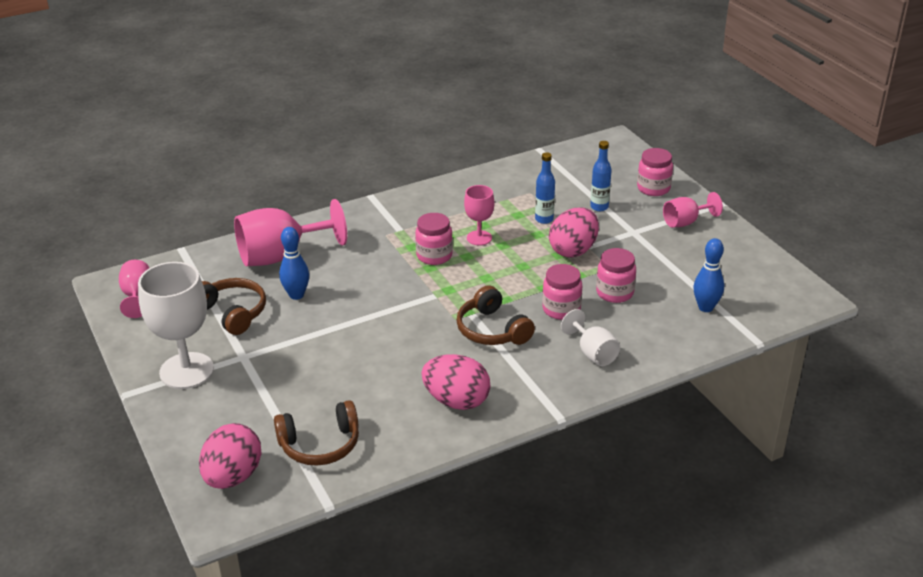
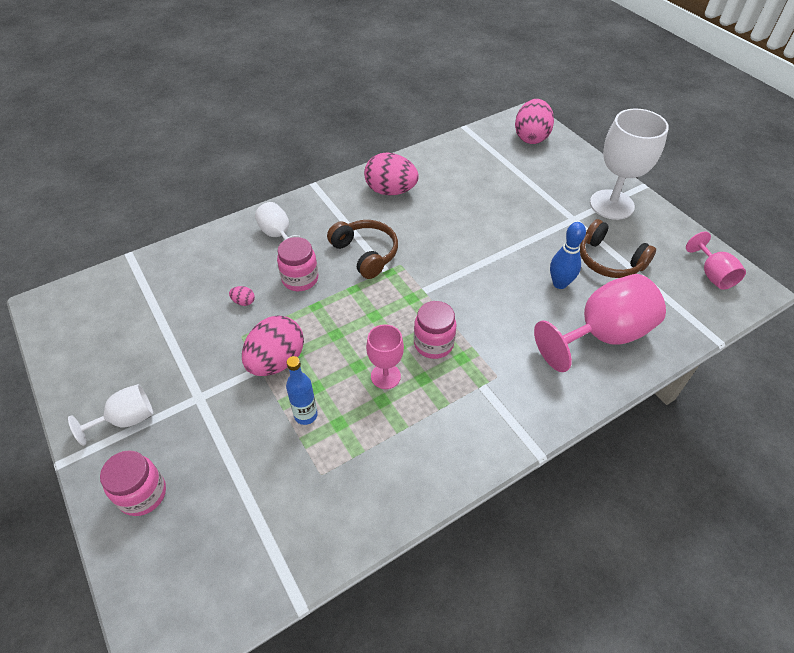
camera: 175 degrees right, 15 degrees up
(320, 445) = (482, 157): brown headphones -> none
(599, 207) = (230, 445): blue bottle -> none
(614, 293) = (244, 302): pink jar -> pink egg
(685, 222) = (126, 419): pink goblet -> white goblet
(705, 307) = (159, 288): blue bowling pin -> none

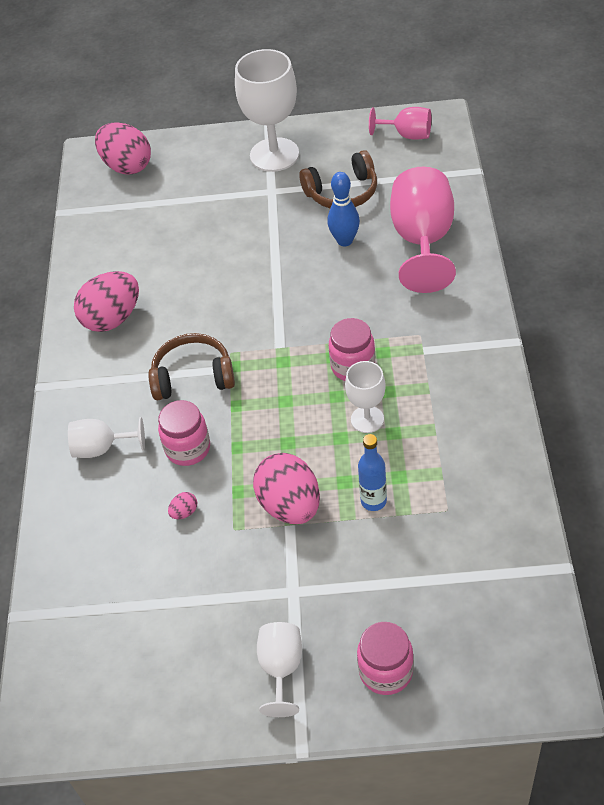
camera: 55 degrees left, 0 degrees up
(385, 376) = (367, 419): pink goblet -> white goblet

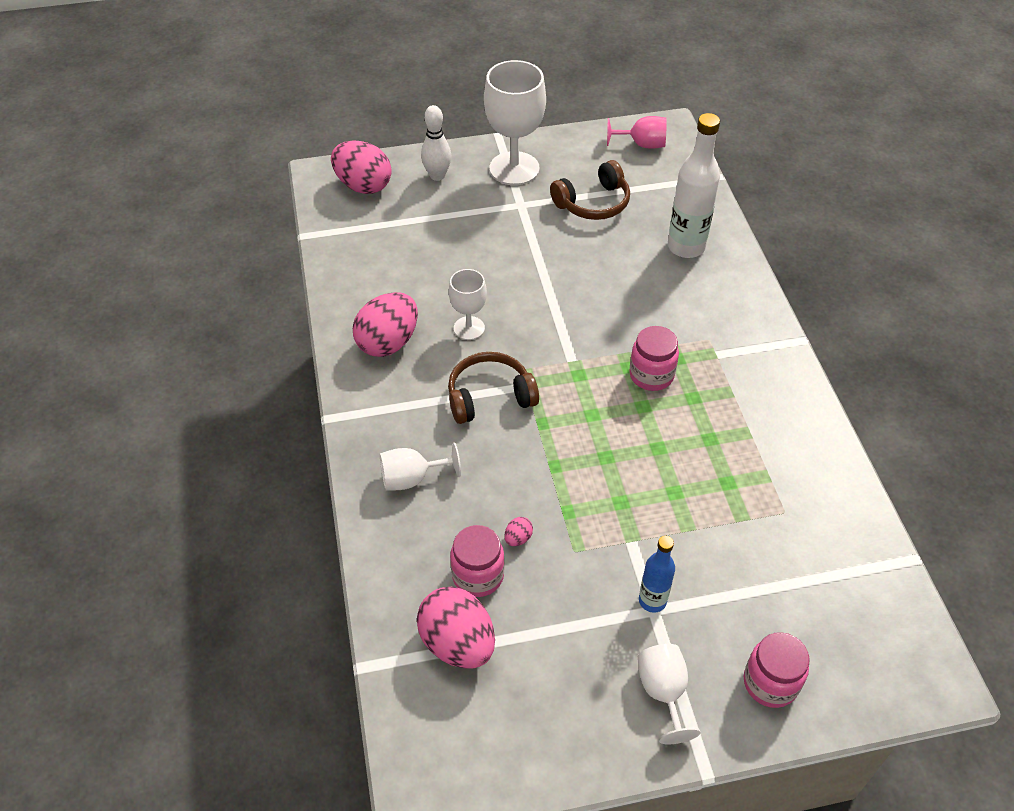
camera: 15 degrees left, 0 degrees up
(188, 448) = (504, 471): pink jar -> pink jar (478, 576)
(199, 159) = (437, 176): none -> white bowling pin
(290, 505) = (626, 521): pink egg -> pink egg (458, 643)
(345, 241) = (608, 250): blue bowling pin -> none
(367, 419) = (680, 427): white goblet -> white goblet (469, 328)
(373, 501) = (709, 509): blue bottle -> blue bottle (652, 601)
(422, 241) = (686, 247): pink goblet -> white bottle

